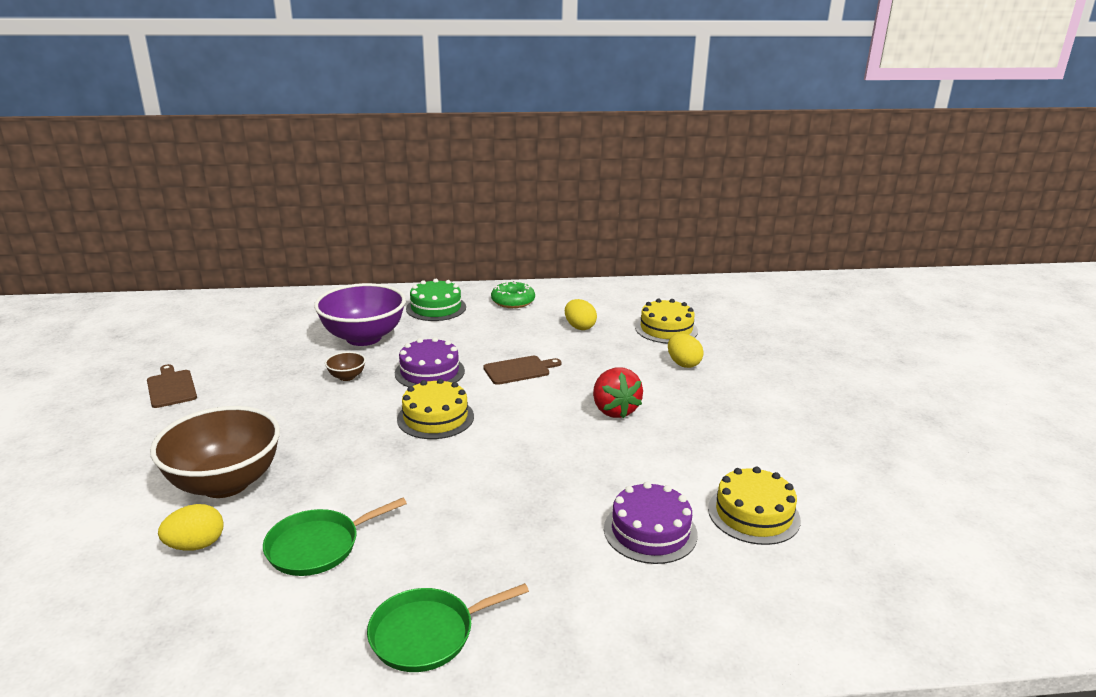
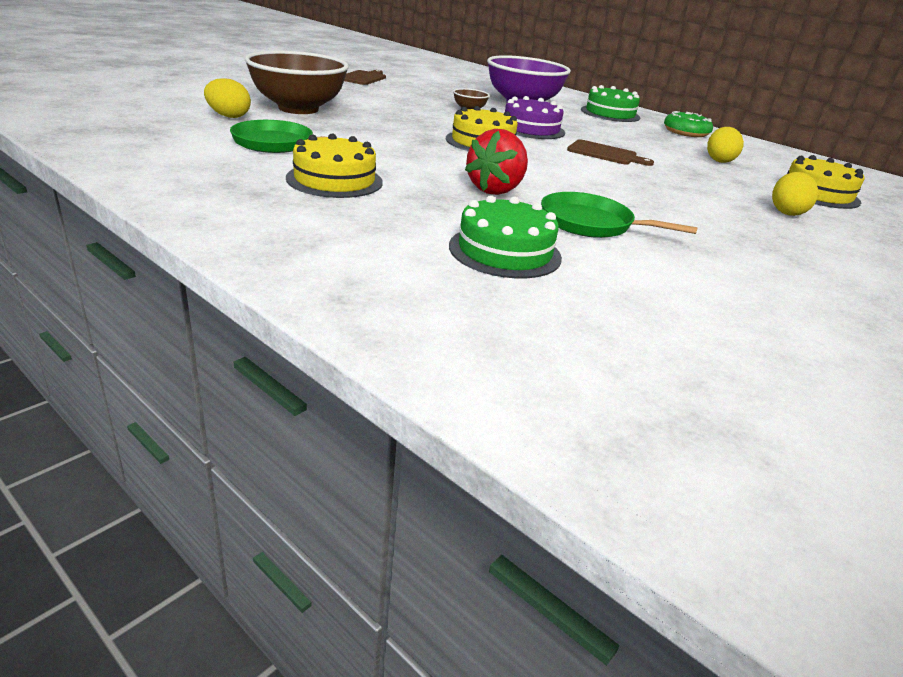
camera: 45 degrees right, 5 degrees up
(427, 634) = (234, 195): green pan -> green pan (590, 223)
(614, 410) = (641, 198): red strawberry -> red strawberry (496, 190)
(650, 531) = (505, 251): purple cake -> green cake
(753, 514) = (636, 299): yellow cake -> yellow cake (334, 180)

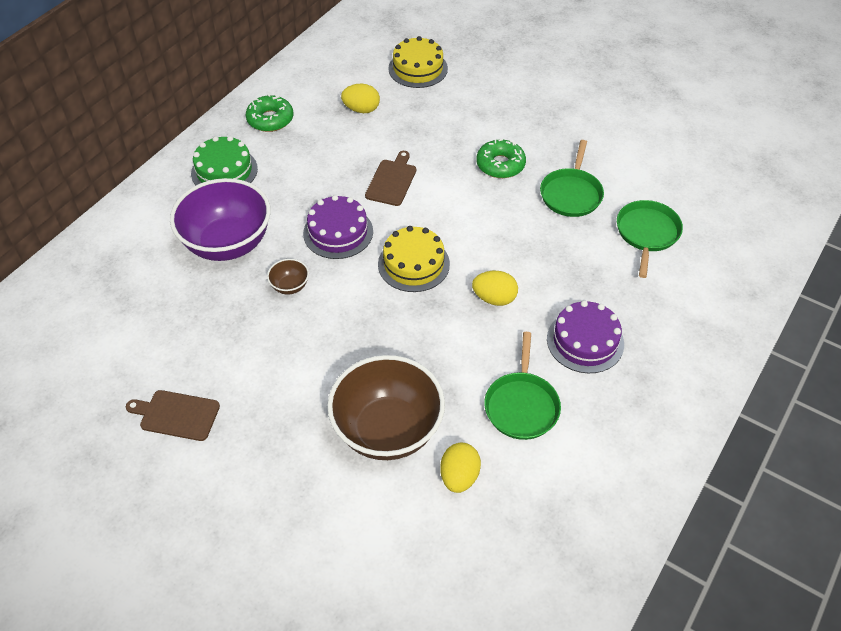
camera: 95 degrees left, 20 degrees up
(334, 180) = (585, 341): yellow cake -> purple cake
(496, 190) = (539, 245): red strawberry -> none
(505, 251) = (647, 233): green cake -> green pan
(643, 199) = (500, 165): none -> green donut
(786, 212) = (476, 94): yellow egg -> yellow egg (494, 298)

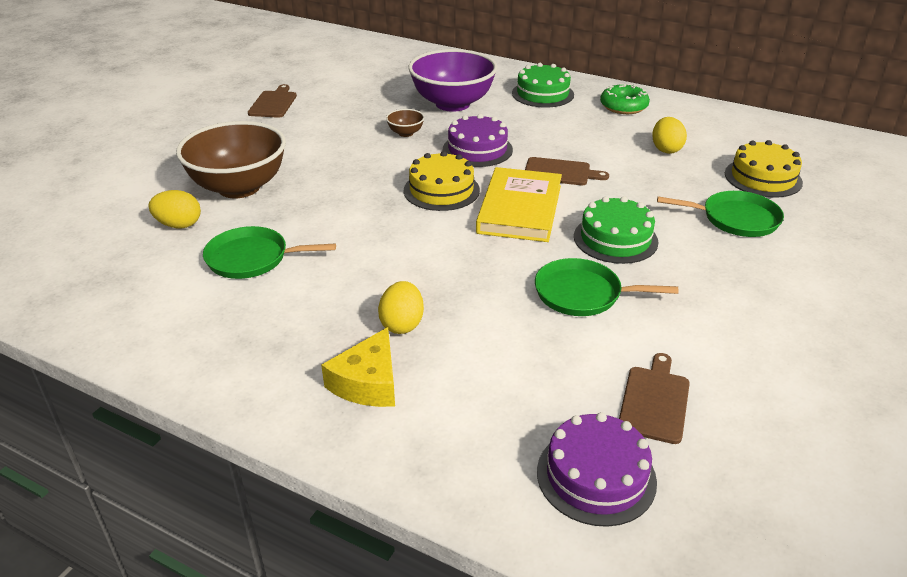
camera: 85 degrees right, 15 degrees down
(451, 214) = (519, 209): none -> yellow book
(494, 298) = (397, 239): yellow egg -> yellow egg (402, 324)
(500, 165) = (615, 239): green donut -> green cake
(585, 341) = (334, 302): purple cake -> purple cake (596, 476)
(647, 233) = (525, 360): green pan -> green pan (736, 219)
(678, 319) = (368, 382): none -> yellow cheese
(679, 179) = (654, 401): none -> brown cutting board

